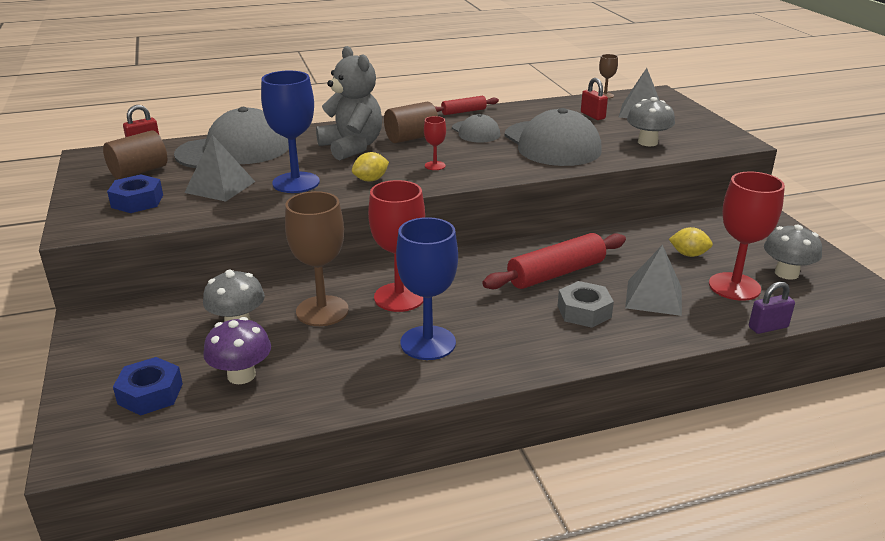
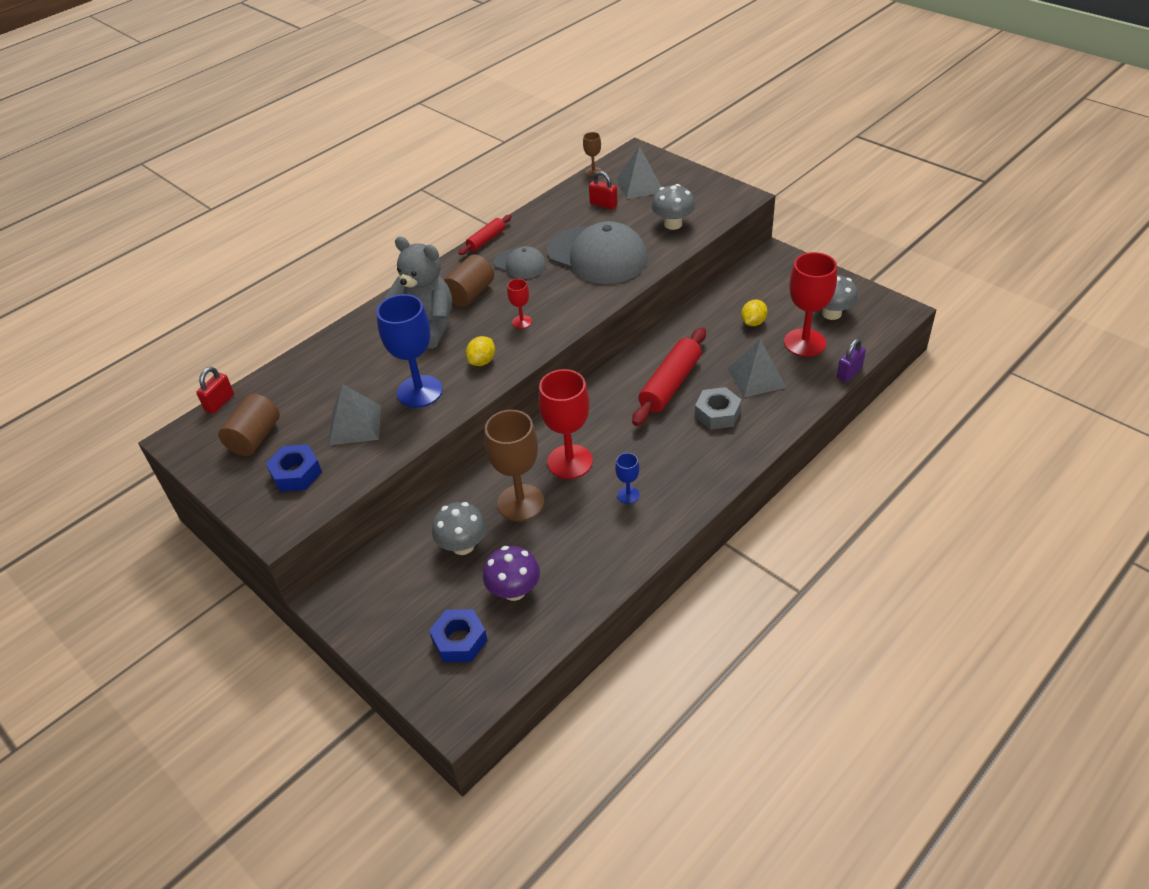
camera: 25 degrees left, 15 degrees up
(234, 150) = (318, 374): grey cap -> none
(428, 343) = (628, 495): blue goblet -> blue goblet, size x0.47
(688, 254) = (753, 322): yellow lemon -> yellow lemon turned 45 degrees counterclockwise

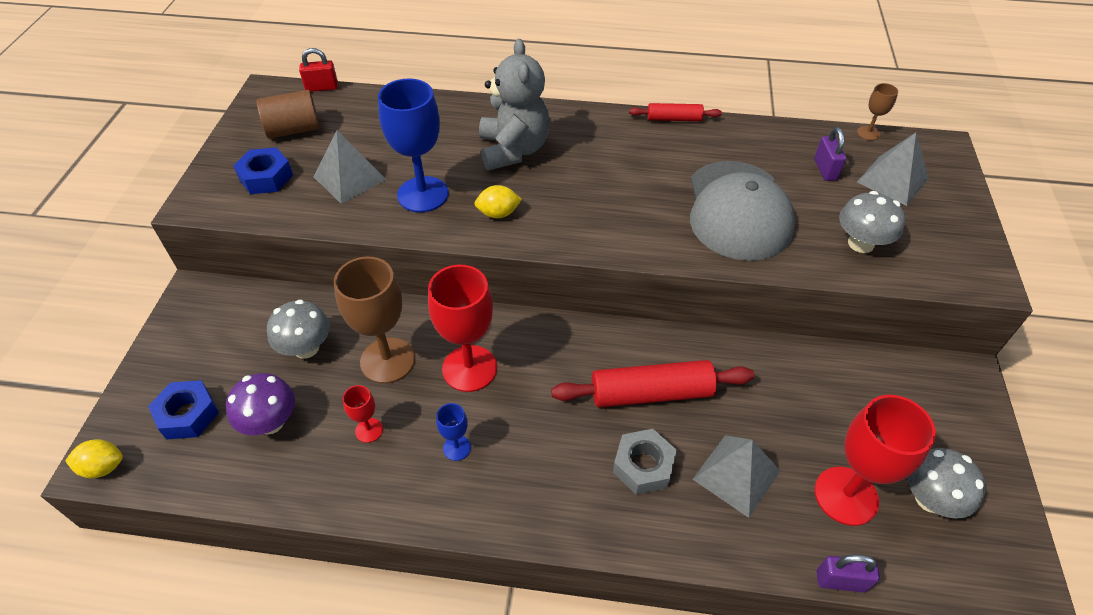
camera: 50 degrees right, 5 degrees up
(470, 294) = (586, 152): brown cylinder -> none
(520, 264) = (663, 161): grey cap -> none
(522, 322) = (580, 210): red goblet -> red goblet (369, 430)
(603, 204) = (825, 170): red padlock -> purple padlock
(753, 322) = (826, 419): yellow lemon -> yellow lemon (103, 467)

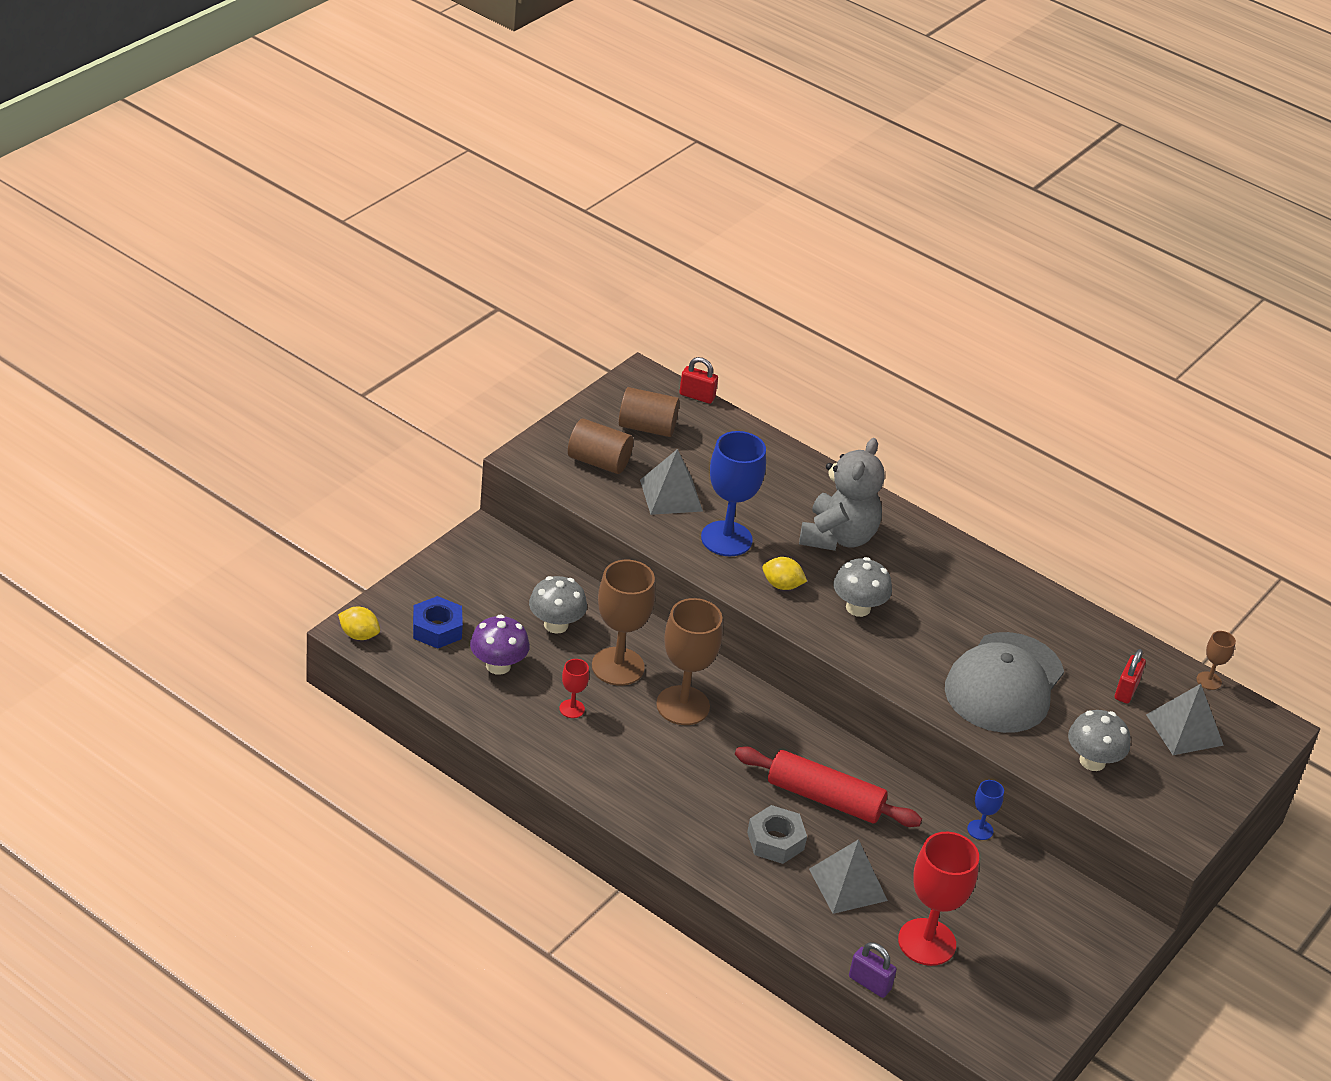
camera: 25 degrees right, 10 degrees down
(266, 177) = (598, 462): blue nut -> brown cylinder
(457, 448) = (634, 755): blue goblet -> blue goblet (980, 830)
(469, 368) = (683, 705): red goblet -> brown goblet
(674, 119) = (1020, 578): red rolling pin -> none
(825, 170) = (1126, 690): purple padlock -> red padlock
(930, 499) = (996, 979): grey mushroom -> grey mushroom (858, 608)

